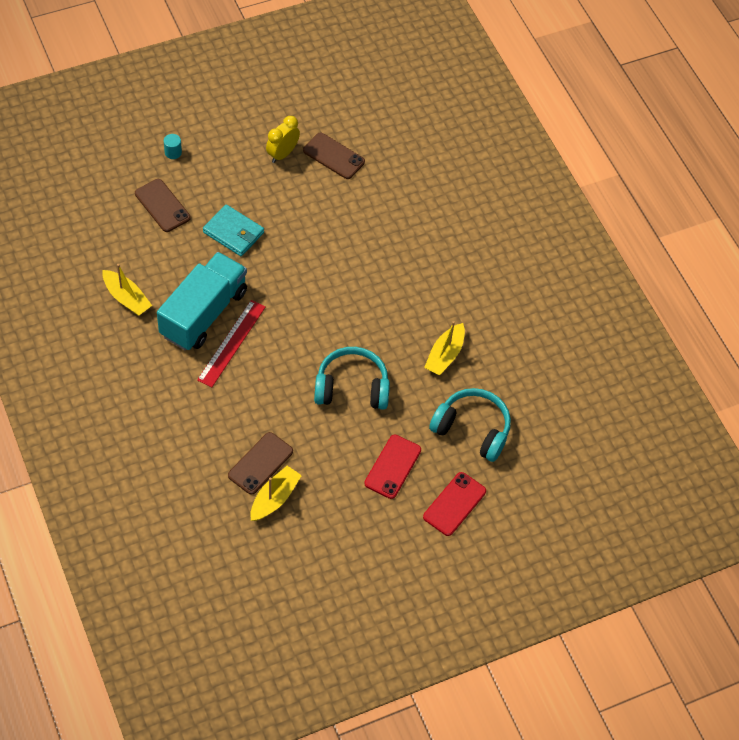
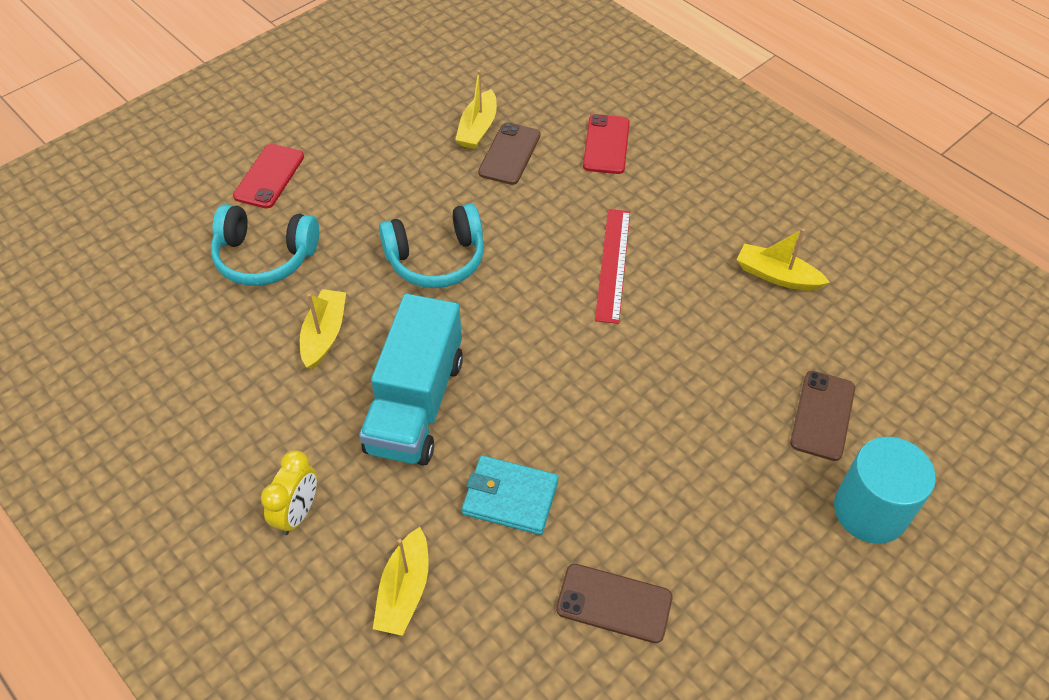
camera: 165 degrees right, 5 degrees down
(162, 206) = (823, 415): brown phone -> brown phone turned 75 degrees clockwise
(173, 152) = (870, 510): turquoise cylinder -> turquoise cylinder, size x2.47
(203, 313) = (669, 288): turquoise truck -> turquoise truck (416, 404)
(233, 232) = (697, 410): turquoise wallet -> turquoise wallet (510, 497)
(282, 154) = (700, 574): yellow clock -> yellow clock (297, 513)
(392, 466) = (354, 192): red phone -> red phone (606, 144)
(439, 195) = (404, 590): none -> yellow boat

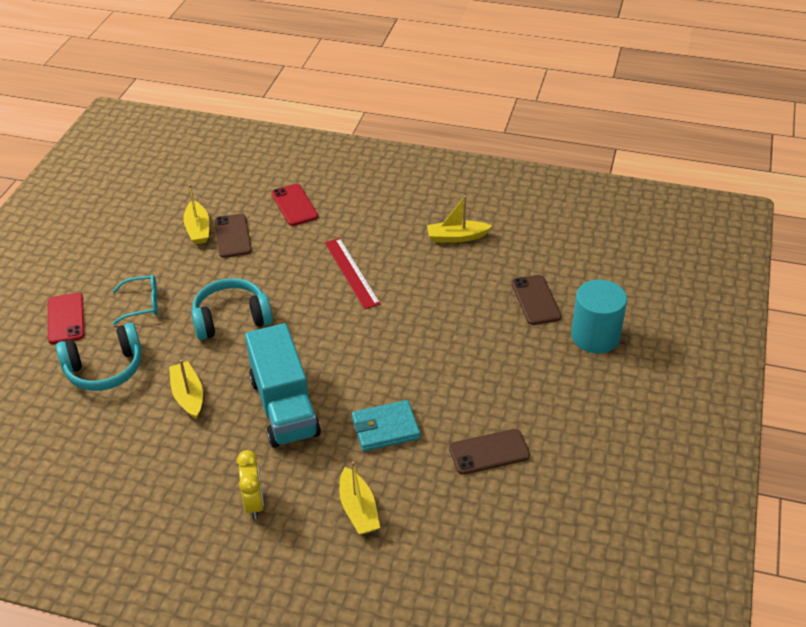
camera: 30 degrees left, 10 degrees down
(357, 195) = (143, 304): none -> turquoise glasses
(436, 259) = (231, 318): turquoise headphones -> turquoise headphones turned 150 degrees counterclockwise

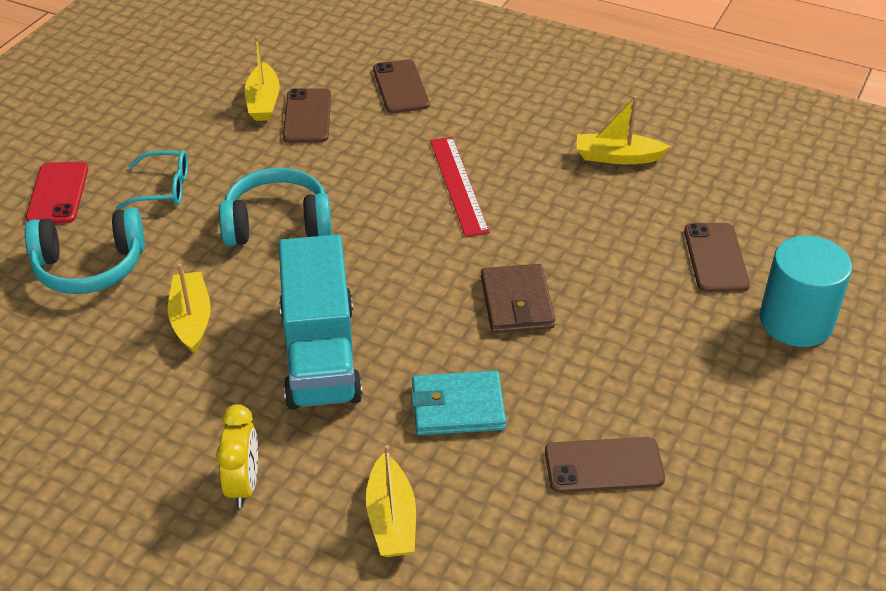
camera: 10 degrees right, 0 degrees up
(294, 205) = (401, 87): red phone -> brown phone
(409, 351) = (517, 302): none -> brown wallet

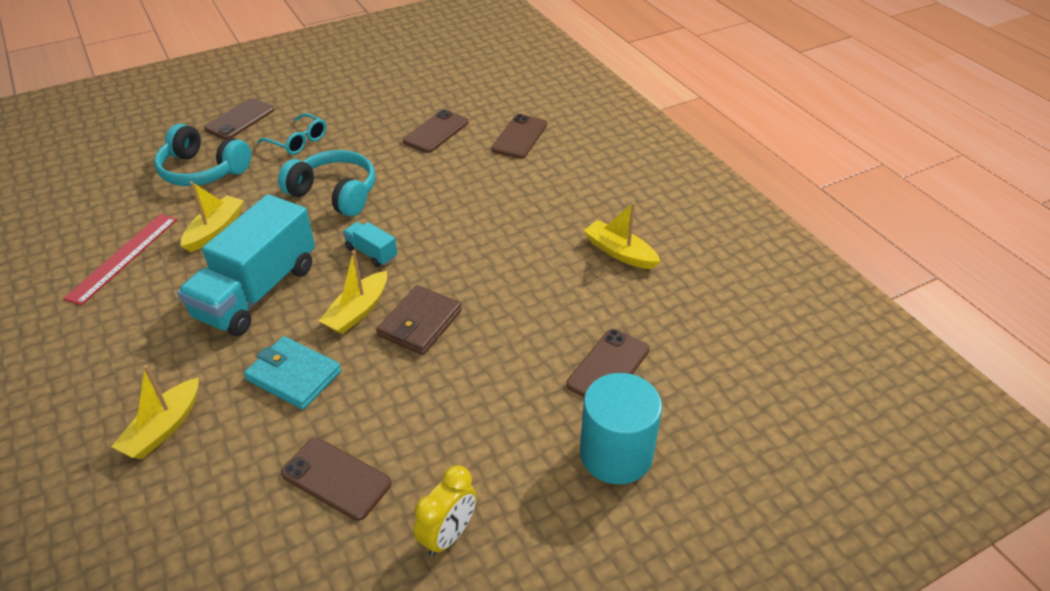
camera: 35 degrees right, 0 degrees up
(57, 193) = (239, 119): red phone -> brown phone
(243, 485) = (115, 351): yellow clock -> yellow clock (448, 535)
(263, 102) = (420, 111): yellow boat -> yellow boat (357, 311)
(390, 263) = (371, 253): none -> turquoise truck
(458, 185) = (479, 220): red ruler -> red ruler (123, 257)

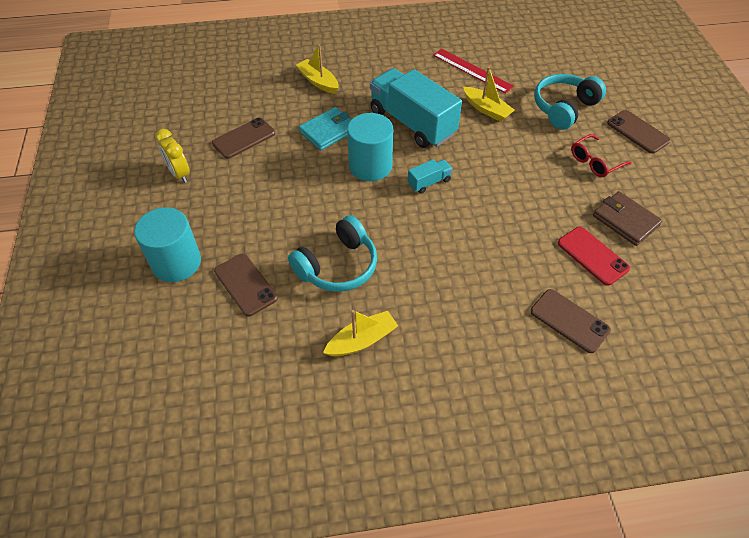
camera: 110 degrees right, 10 degrees up
(298, 141) = (595, 162): turquoise glasses -> red glasses
(335, 193) = (511, 173): turquoise headphones -> turquoise headphones (338, 266)
(357, 311) = (370, 166): yellow boat -> turquoise cylinder
(420, 323) = (343, 194): brown wallet -> brown wallet (625, 220)
(436, 132) = (592, 256): brown phone -> red phone

